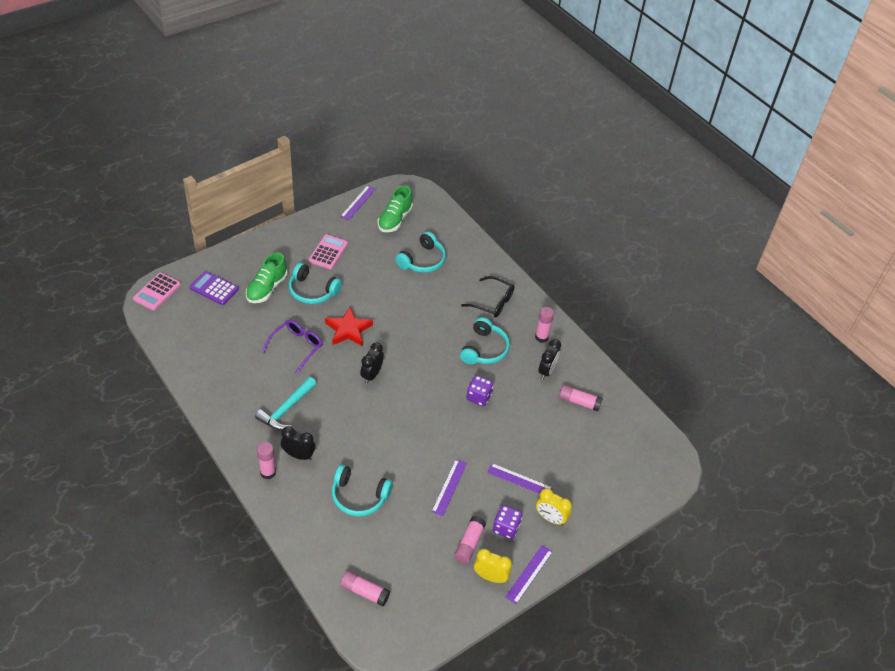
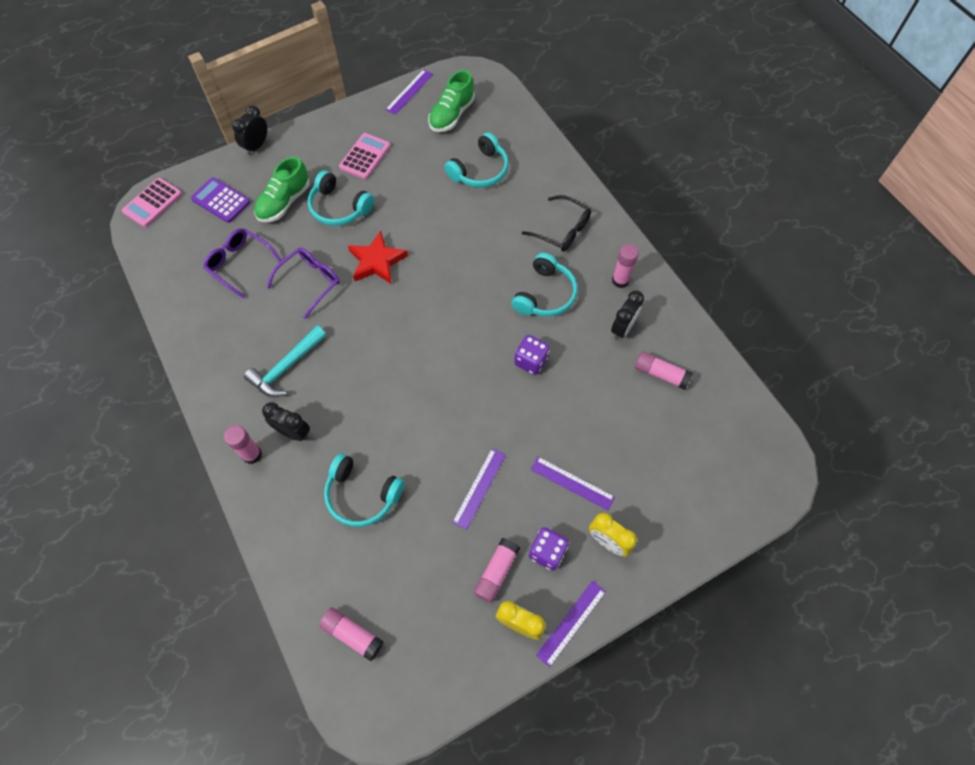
camera: 10 degrees right, 15 degrees up
(237, 335) = (240, 264): none -> purple glasses
(371, 375) = (398, 324): black clock -> black clock (256, 146)

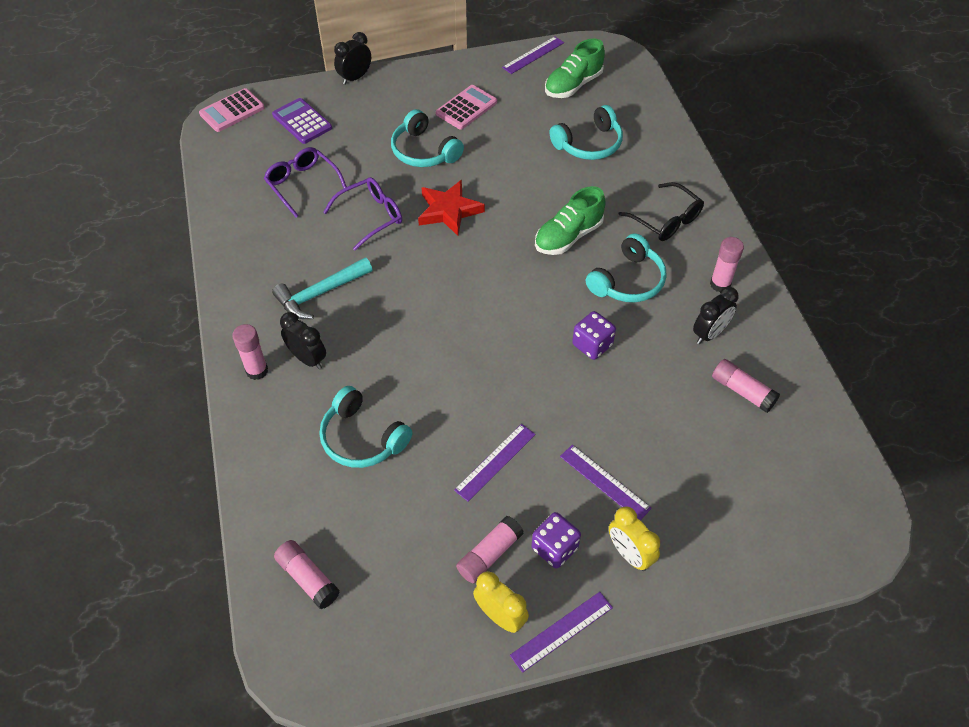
camera: 15 degrees right, 10 degrees down
(284, 202) = (367, 135): green shoe -> green shoe (568, 236)

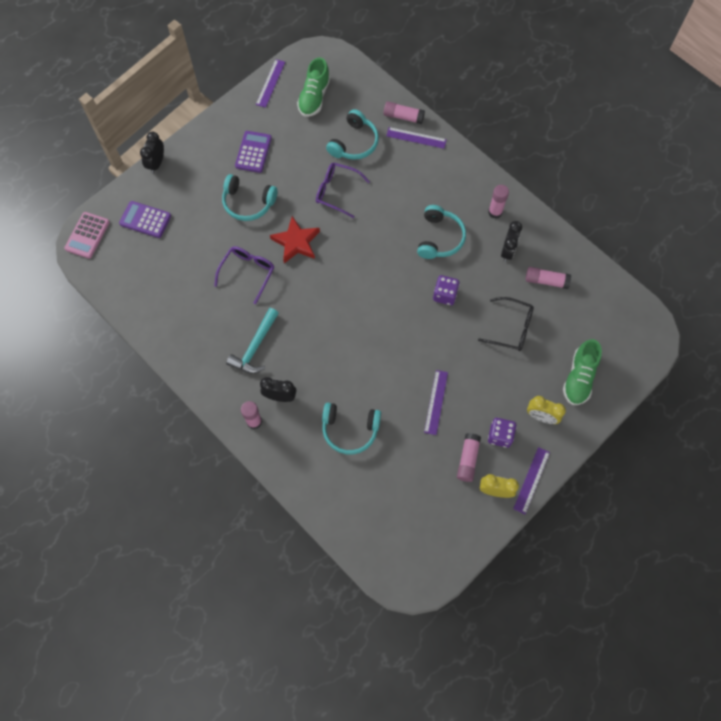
camera: 30 degrees left, 15 degrees up
(303, 185) = (184, 271): purple glasses -> purple glasses (337, 192)
(308, 578) = (378, 530): pink glue stick -> pink glue stick (403, 117)
(466, 108) = (253, 152): pink calculator -> purple calculator
(568, 236) = (384, 223): green shoe -> green shoe (579, 378)
(605, 482) = (503, 380): purple ruler -> purple ruler (416, 138)
(665, 220) = (436, 180): black glasses -> black glasses (510, 328)

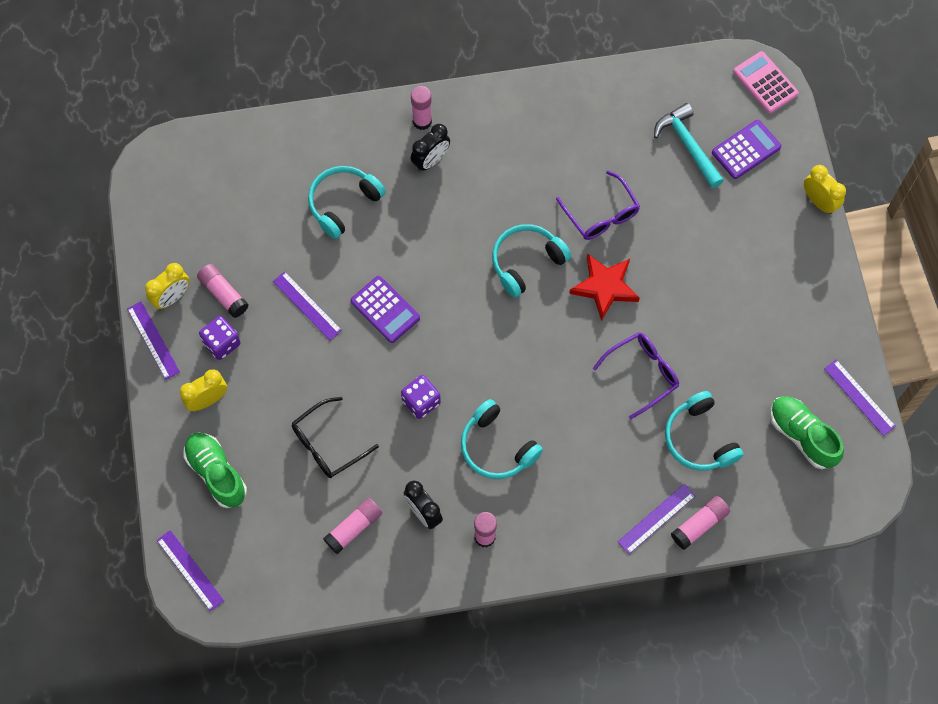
camera: 125 degrees right, 0 degrees up
(156, 163) = (819, 202): black clock -> yellow clock
(248, 203) = (694, 268): turquoise headphones -> turquoise headphones (526, 262)
(253, 152) = (764, 315): purple calculator -> purple calculator (385, 309)
(255, 347) = (505, 170): turquoise hammer -> turquoise hammer (688, 145)
(643, 350) = (190, 570): none -> purple ruler

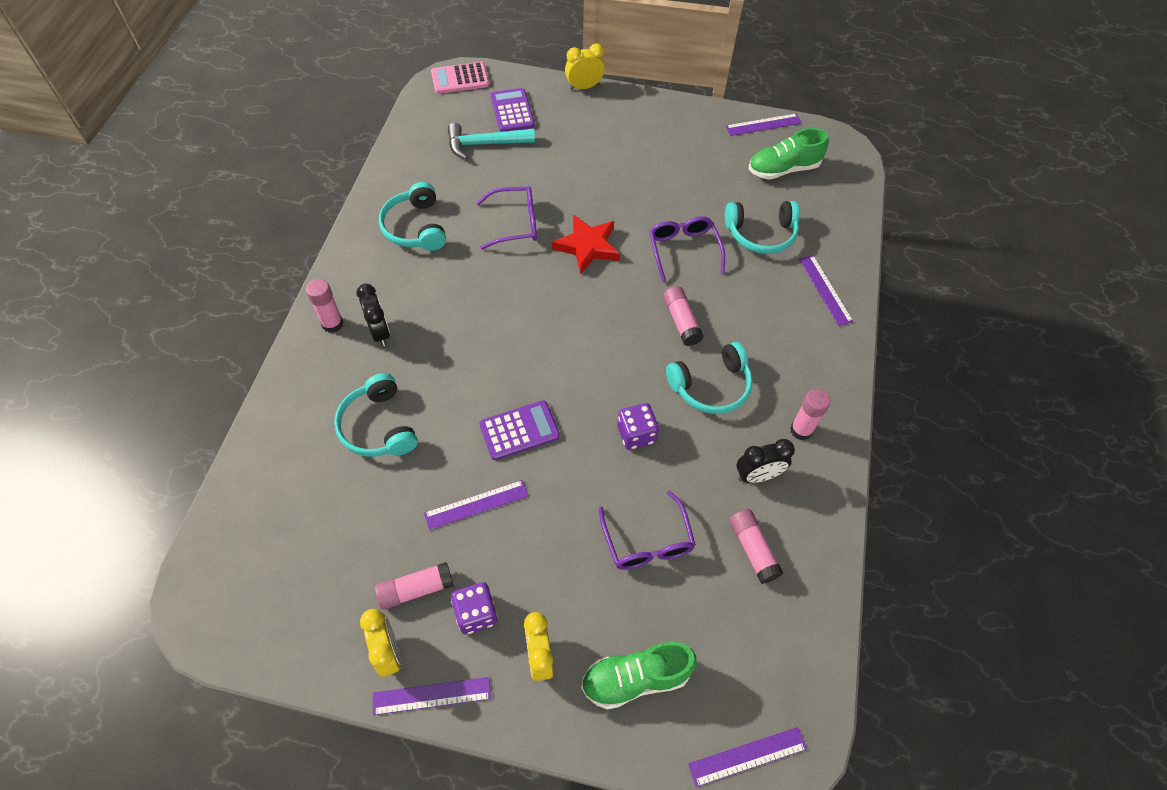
camera: 70 degrees left, 10 degrees down
(328, 444) = (647, 540): black glasses -> purple glasses
(526, 262) = (531, 294): turquoise headphones -> turquoise headphones (415, 227)
(699, 525) = (840, 262): pink glue stick -> pink glue stick (681, 321)

